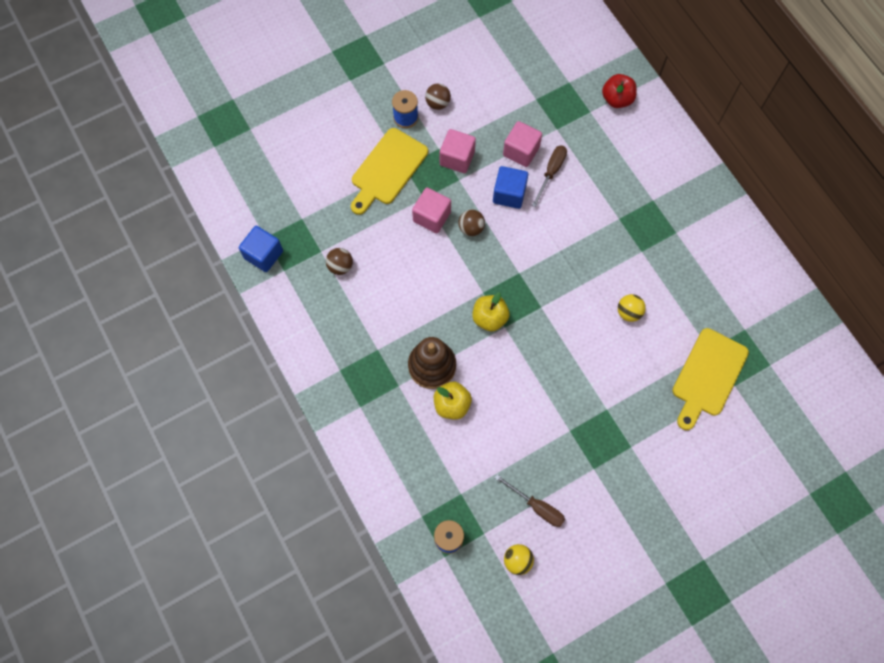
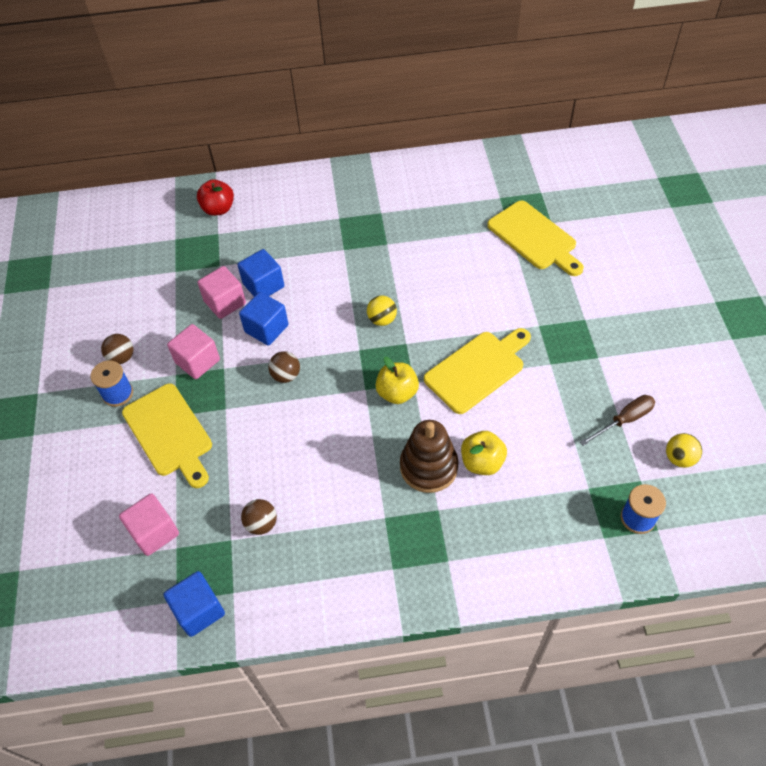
camera: 65 degrees left, 15 degrees down
(432, 217) = (252, 408): pink cube -> pink cube (154, 532)
(538, 372) = (477, 369): none -> yellow cutting board
(551, 172) = (263, 285): brown screwdriver -> blue cube
(628, 312) = (445, 274): yellow ball -> yellow ball (382, 319)

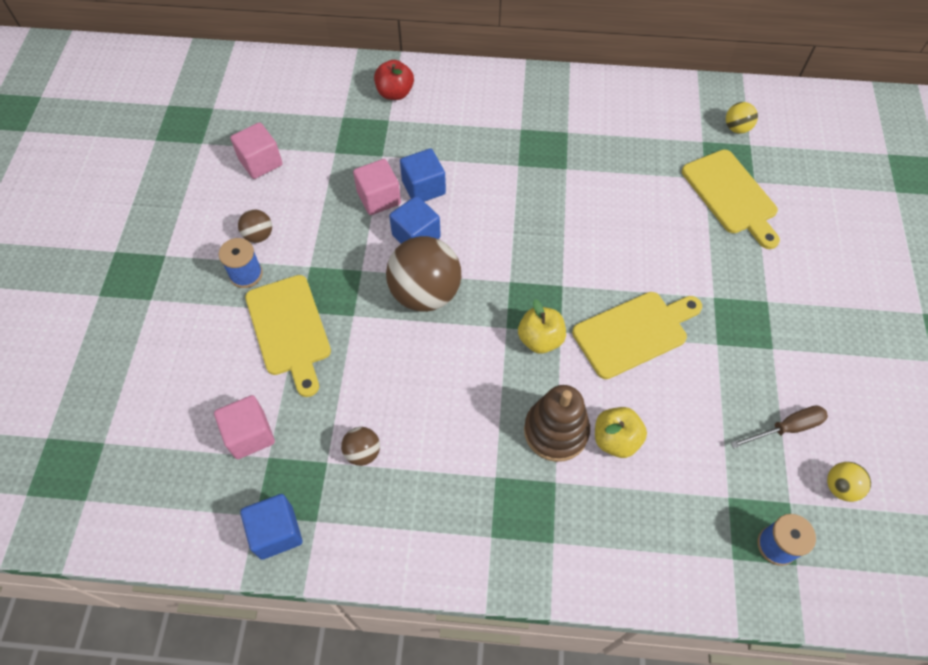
camera: 10 degrees right, 5 degrees up
(197, 361) = (336, 257): pink cube -> pink cube (260, 162)
(286, 375) = (425, 293): brown ball -> brown ball, size x2.13
(382, 319) = (542, 253): yellow ball -> yellow ball (736, 128)

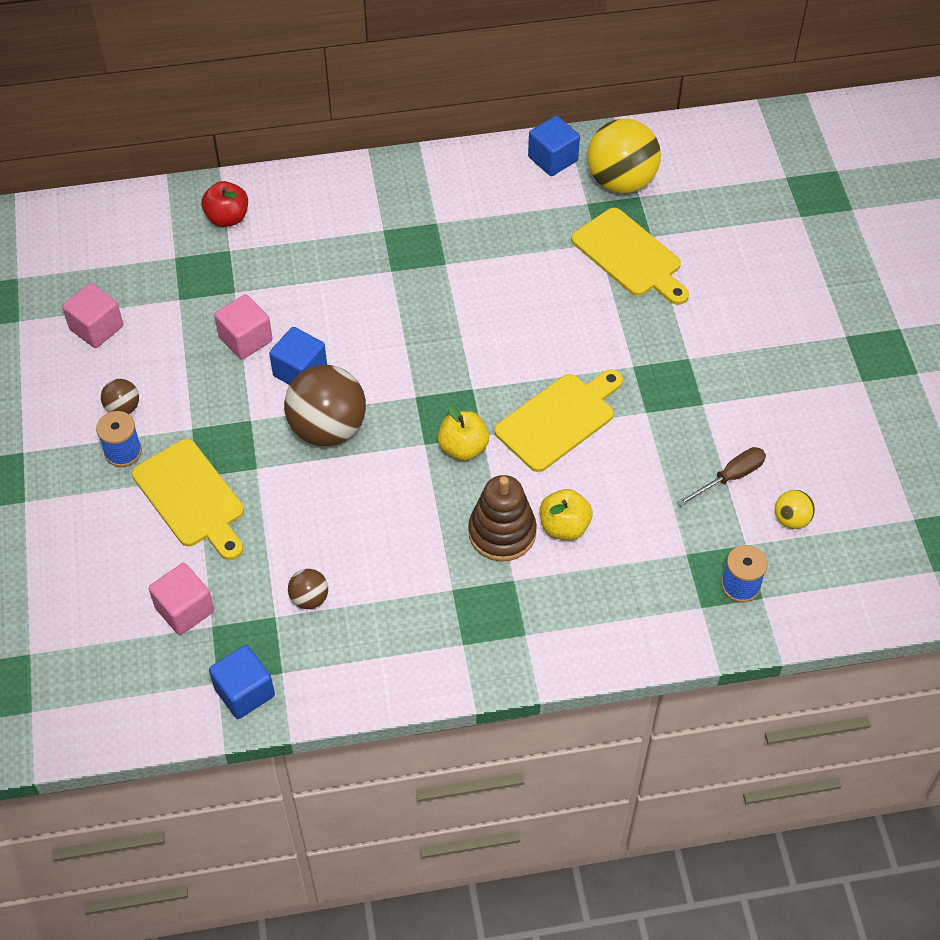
camera: 15 degrees left, 5 degrees down
(423, 188) = (292, 317): blue cube -> blue cube (552, 159)
(736, 128) = (621, 181): yellow ball -> yellow ball, size x2.13

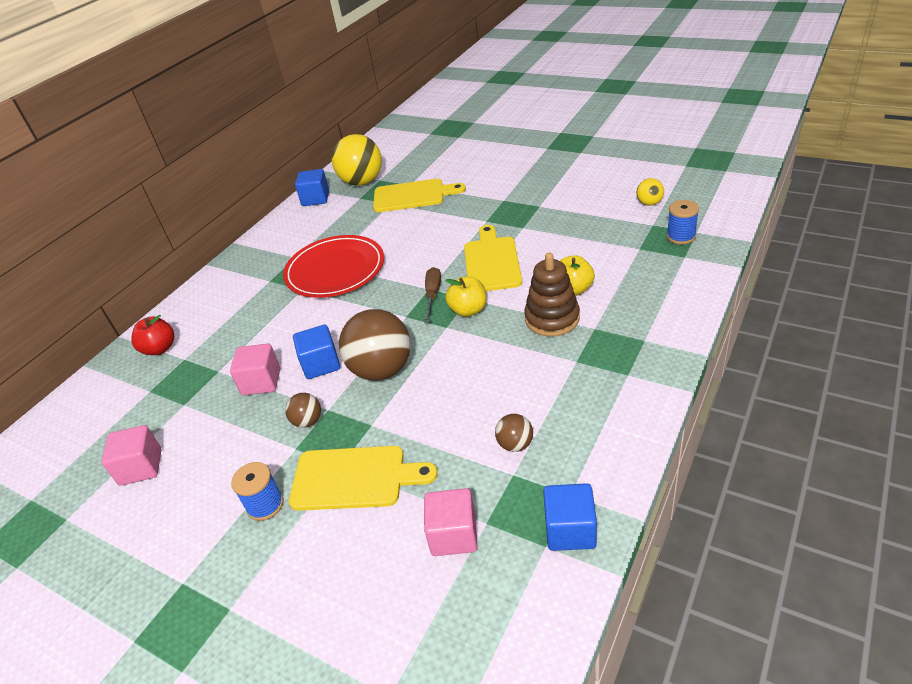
camera: 45 degrees left, 15 degrees down
(123, 408) = (227, 485): brown ball -> brown ball (308, 421)
(441, 278) = (335, 270): none -> red plate
(730, 477) = (600, 214): brown screwdriver -> brown screwdriver (433, 295)

